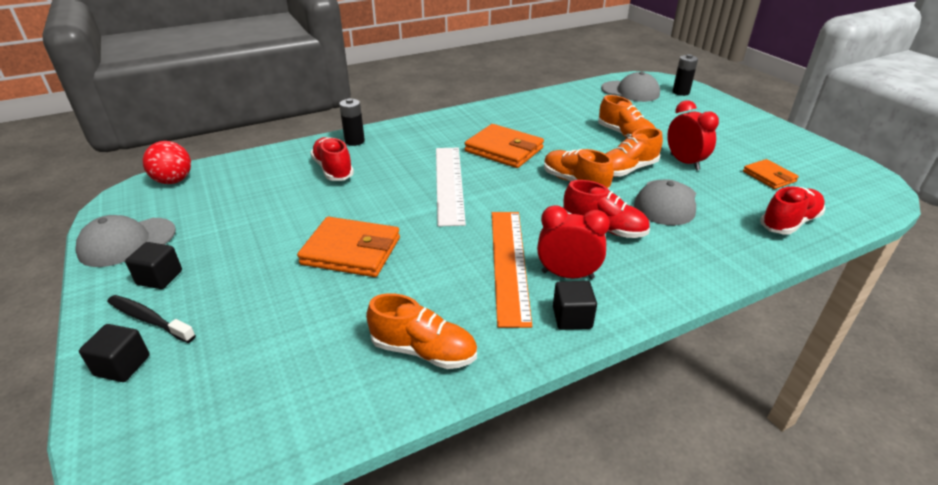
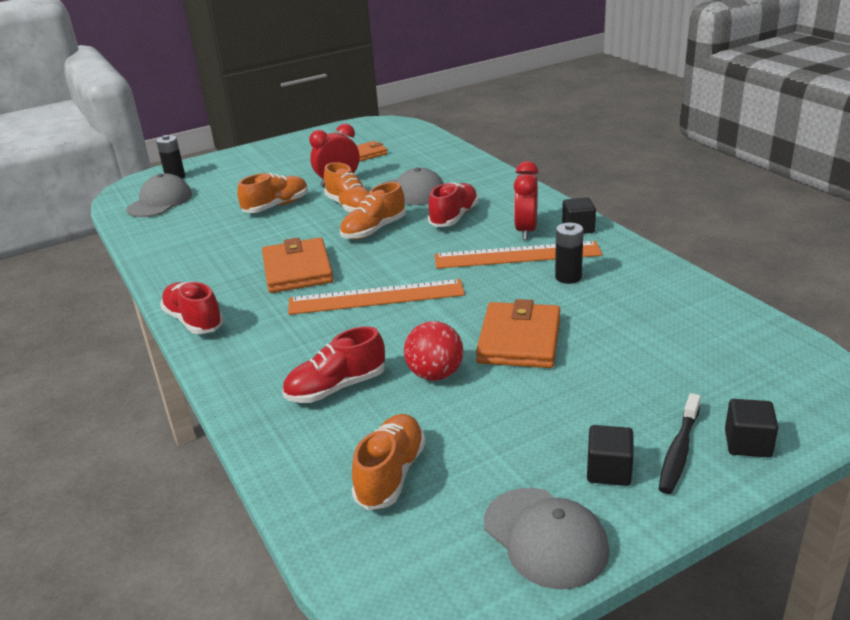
camera: 90 degrees left, 5 degrees down
(174, 181) = (363, 555): red ball -> red ball (435, 374)
(354, 141) = (250, 385): black battery -> black battery (568, 277)
(423, 351) = (642, 283): orange shoe -> orange shoe (391, 474)
(449, 183) = (376, 297): white ruler -> orange ruler
(504, 150) = (297, 270): orange wallet -> orange wallet turned 45 degrees counterclockwise
(789, 222) = (436, 153): red shoe -> red shoe (194, 321)

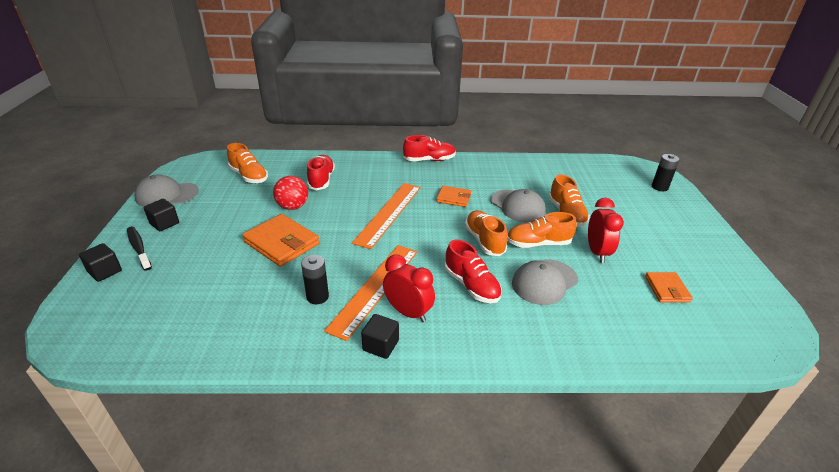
camera: 115 degrees right, 5 degrees up
(160, 202) = (611, 175): grey cap -> grey cap (517, 206)
(297, 270) = (454, 198): orange wallet -> orange wallet, size x0.58

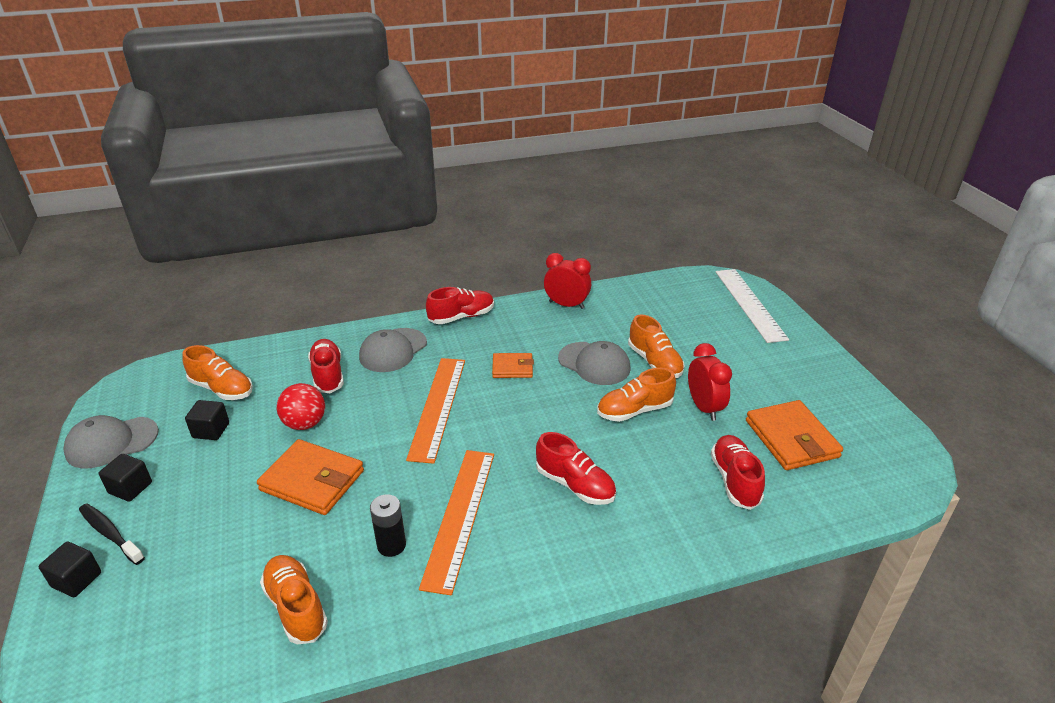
camera: 15 degrees left, 0 degrees up
(380, 345) = (495, 590): black cube -> black cube (211, 430)
(408, 312) = (512, 539): red clock -> red clock (566, 305)
(484, 241) = (570, 420): orange shoe -> orange shoe (296, 607)
(544, 282) = (657, 460): grey cap -> grey cap (393, 350)
(606, 310) = (734, 480): none -> red shoe
(659, 187) = (749, 304): black battery -> white ruler
(667, 289) = (791, 439): orange wallet -> orange wallet, size x1.72

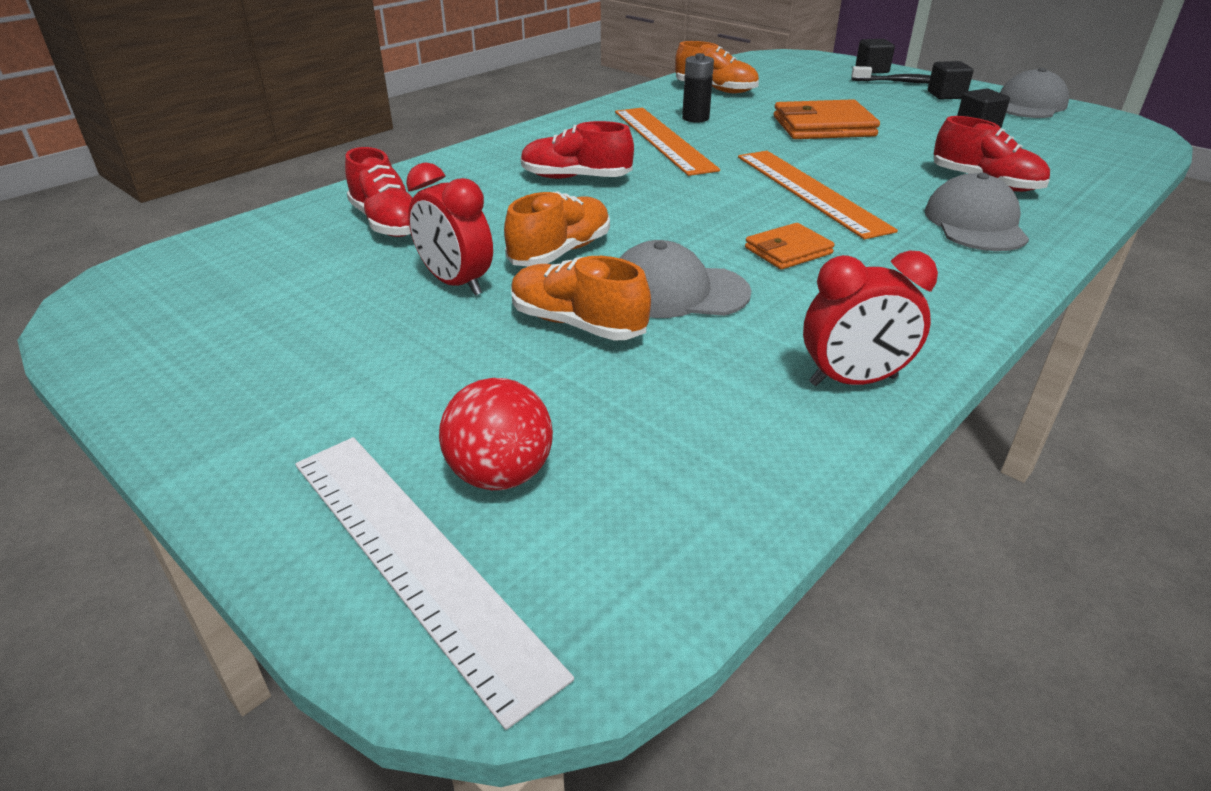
camera: 150 degrees right, 0 degrees up
(222, 389) = (1049, 147): orange shoe -> none
(305, 424) = (911, 149): red ball -> red ball (500, 475)
(461, 317) = (983, 293): red shoe -> none
(791, 439) = (305, 282): orange wallet -> none

